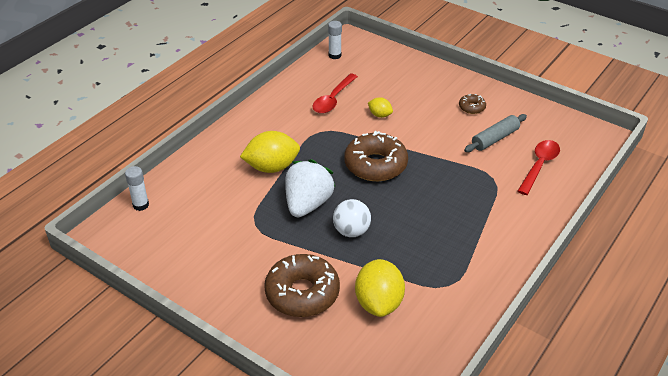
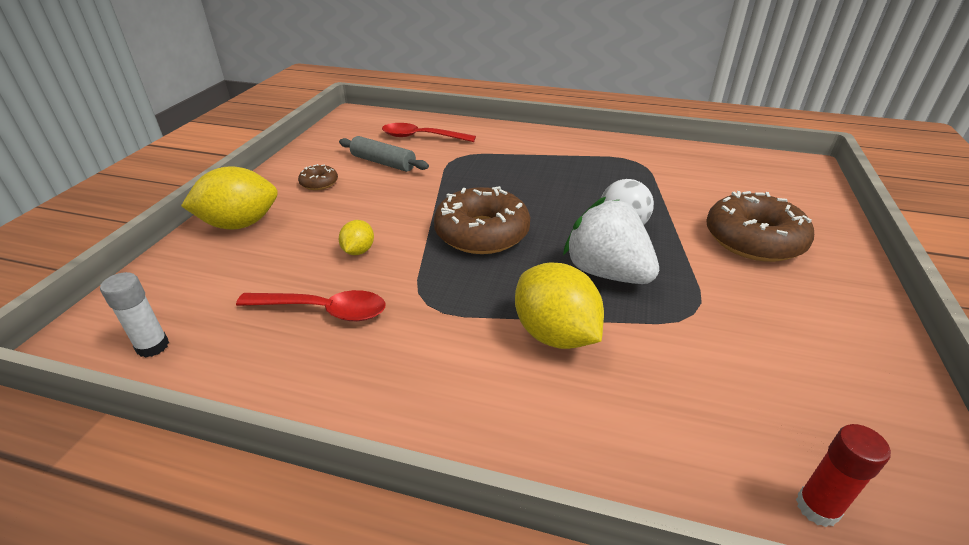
camera: 110 degrees left, 5 degrees down
(141, 205) = (817, 507): white glue stick -> red glue stick
(307, 204) = (607, 273): white strawberry -> white strawberry turned 45 degrees clockwise
(379, 303) = (703, 191): yellow lemon -> yellow lemon (240, 224)

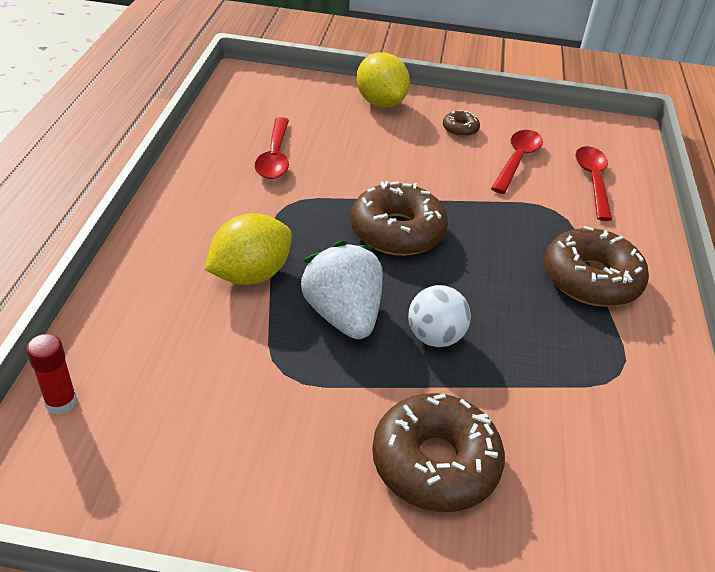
camera: 80 degrees right, 5 degrees up
(153, 346) = (237, 100): white glue stick -> none
(358, 251) = (353, 163): yellow lemon -> none
(383, 163) = (517, 161): grey rolling pin -> red spoon
(542, 156) = (591, 279): none -> brown donut
(607, 273) = (343, 315): white strawberry -> white strawberry turned 60 degrees counterclockwise

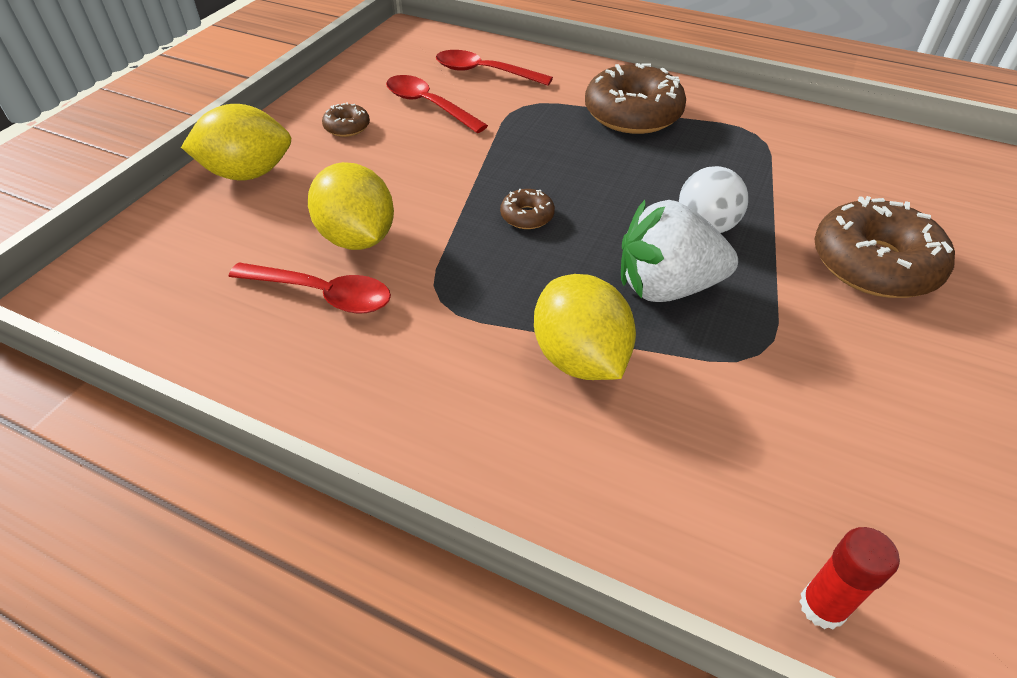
camera: 70 degrees left, 5 degrees up
(334, 159) = (357, 238): none -> yellow lemon
(397, 231) = (527, 216): brown donut -> brown donut, size x0.46

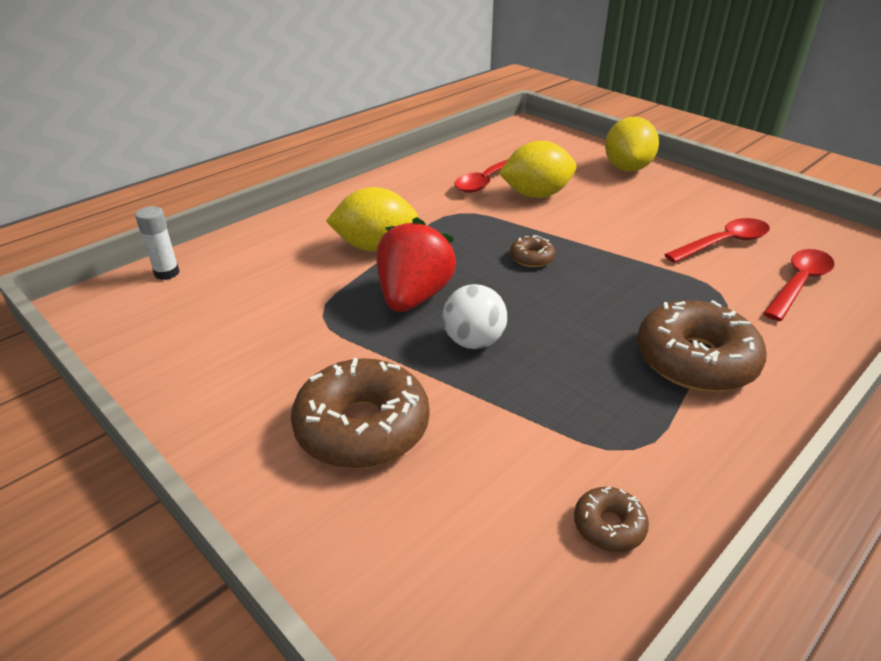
camera: 110 degrees right, 10 degrees down
(347, 127) = (687, 205): brown donut -> brown donut (609, 526)
(667, 287) = (413, 297): white strawberry -> red strawberry
(822, 606) = (167, 273): red glue stick -> white glue stick

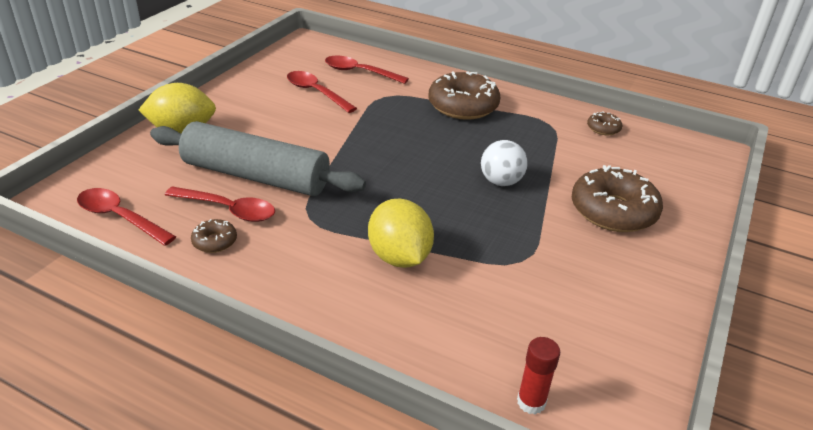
camera: 110 degrees left, 0 degrees up
(167, 273) = (531, 402): white glue stick -> red glue stick
(413, 297) = (466, 218): red strawberry -> none
(493, 145) = (120, 217): none -> red spoon
(531, 258) = (376, 168): brown donut -> brown donut (214, 241)
(536, 195) = (256, 176): yellow lemon -> grey rolling pin

